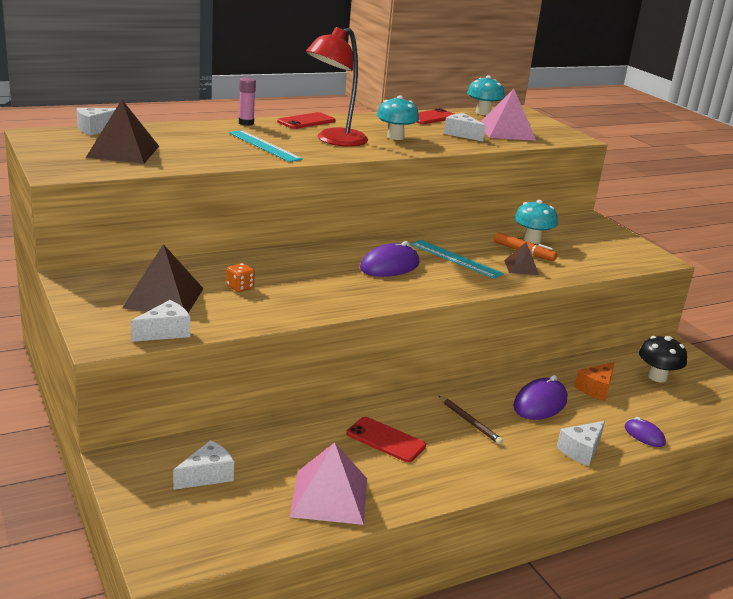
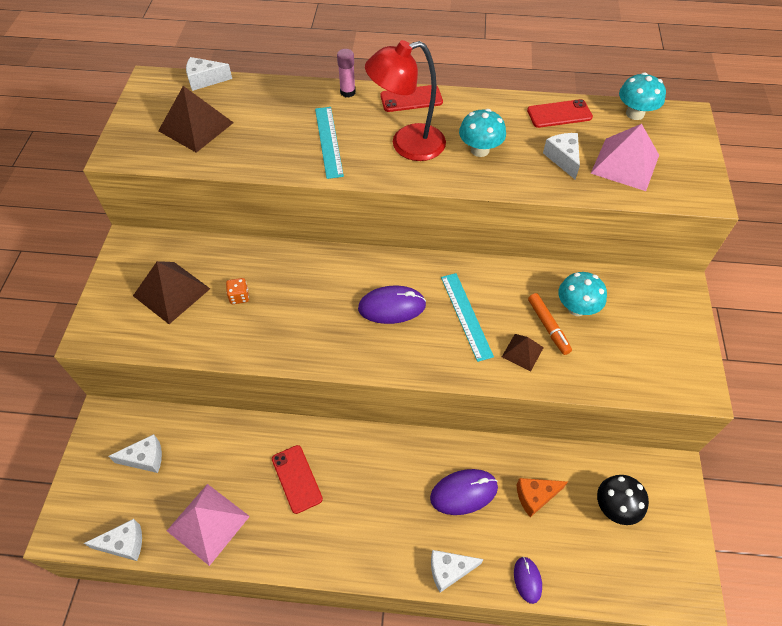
camera: 35 degrees right, 30 degrees up
(165, 332) = (139, 340): white cheese -> white cheese (124, 544)
(469, 422) = (381, 488): brown pencil -> none

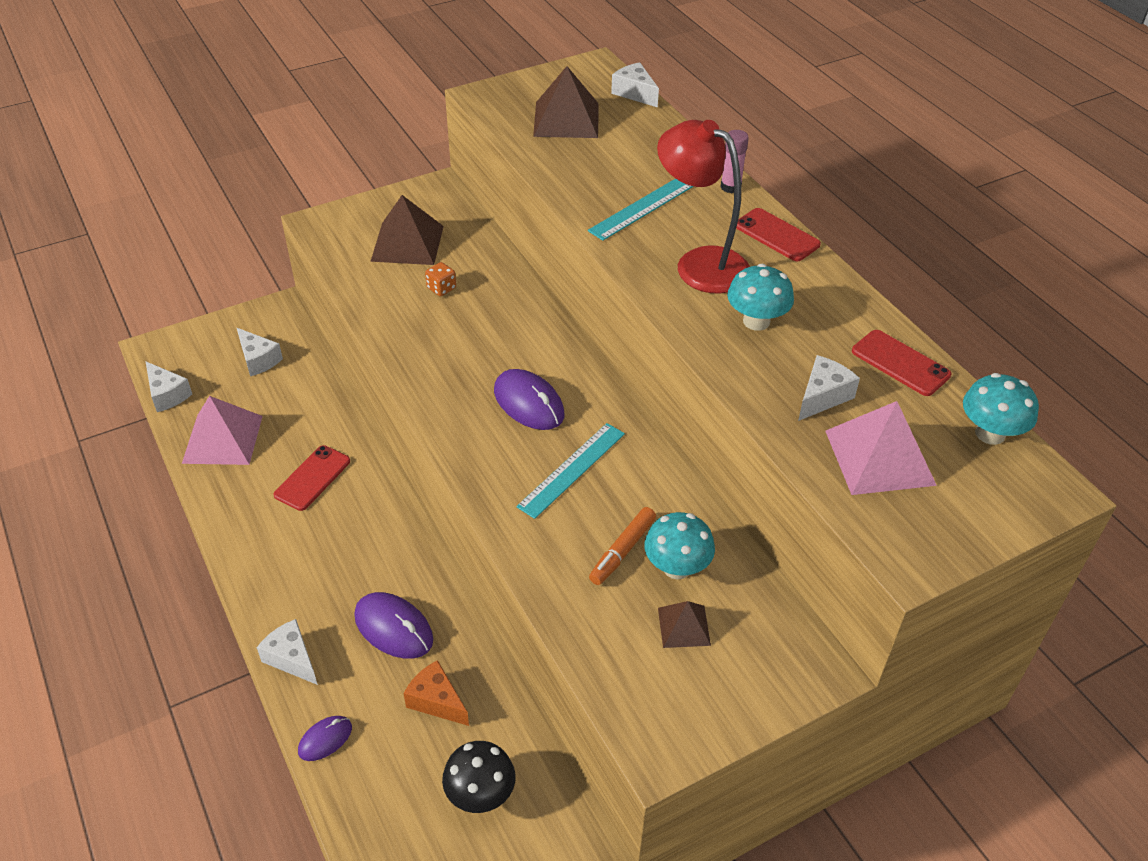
camera: 55 degrees right, 10 degrees down
(522, 352) = (564, 542): brown pyramid -> brown pyramid (684, 626)

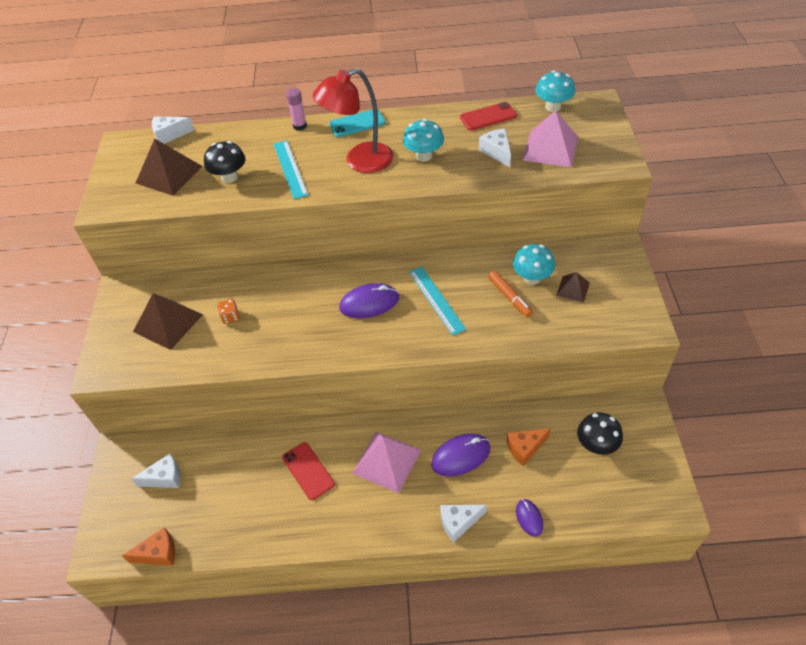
camera: 60 degrees left, 5 degrees up
(167, 395) = (158, 553): white cheese -> orange cheese
(223, 439) = (233, 522): pink pyramid -> pink pyramid (386, 461)
(592, 166) = (229, 177): none -> black mushroom
(776, 235) = (357, 123): red phone -> turquoise phone

